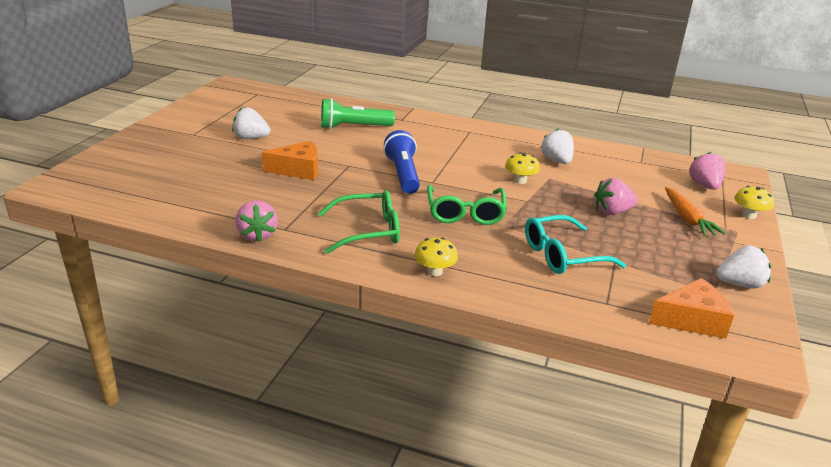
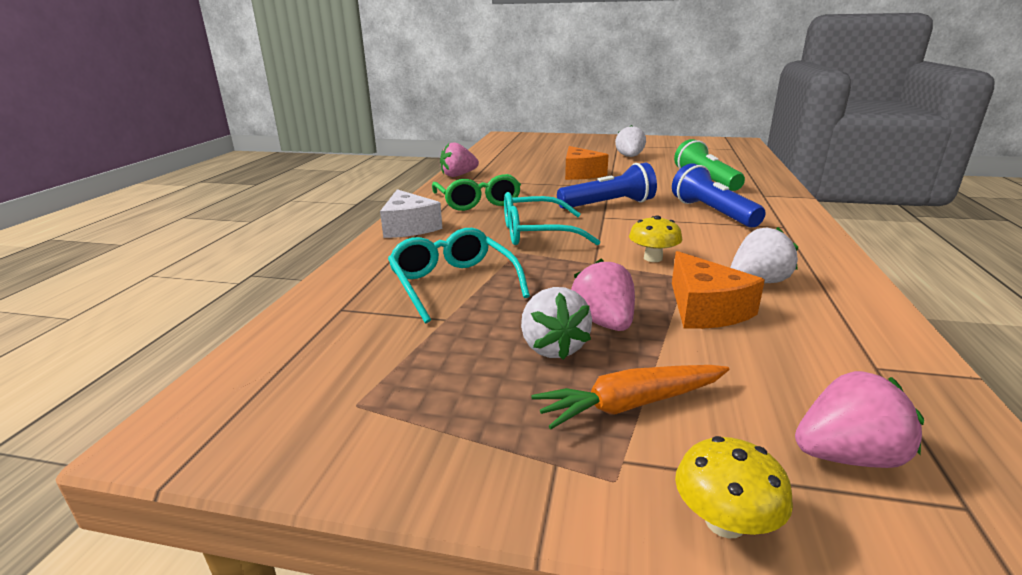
camera: 85 degrees right, 5 degrees down
(435, 271) = (409, 227): yellow mushroom -> white cheese
(436, 144) = (712, 213): none -> blue flashlight
(465, 213) = (537, 233): green glasses -> turquoise glasses
(691, 320) = (284, 371): orange cheese -> orange cheese (705, 309)
(739, 284) = (379, 441): white strawberry -> white strawberry (553, 347)

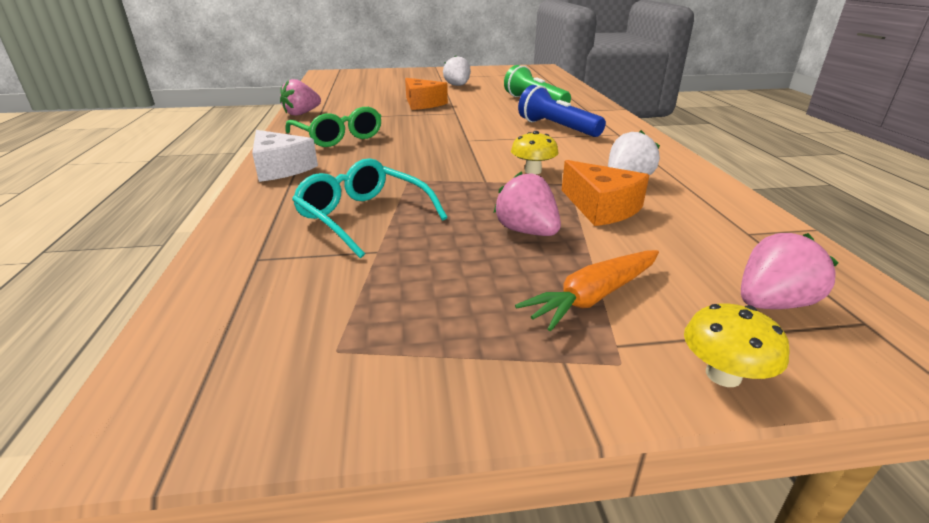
camera: 20 degrees left, 5 degrees up
(537, 233) = (416, 160): turquoise glasses -> none
(553, 347) = (496, 260): white strawberry -> none
(608, 205) = (465, 129): blue flashlight -> none

